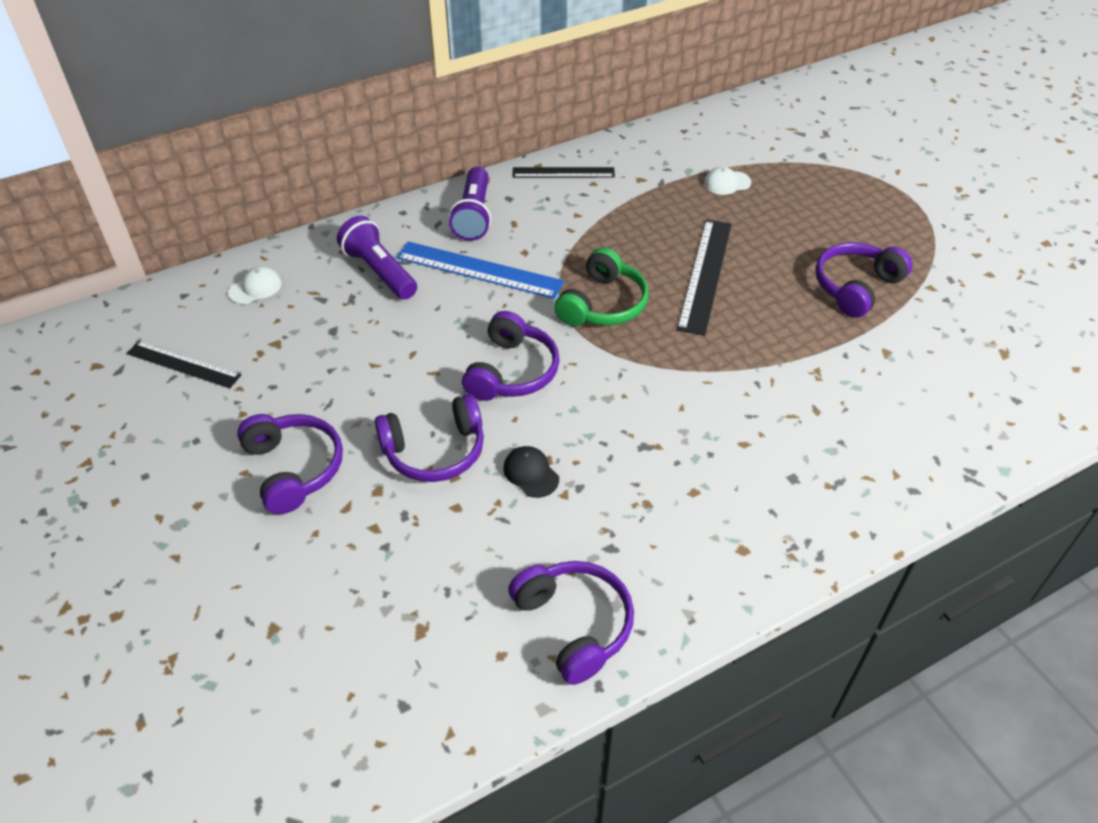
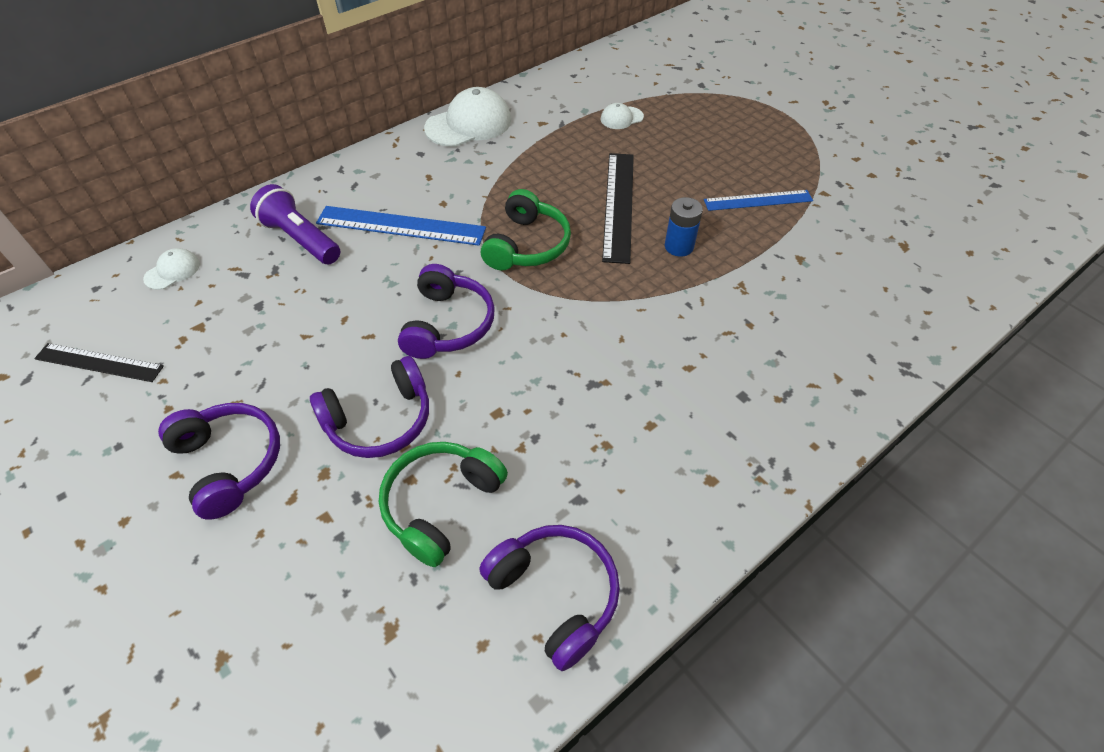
camera: 10 degrees left, 5 degrees up
(474, 216) = (389, 173): purple flashlight -> none
(481, 532) = (441, 504): none -> green headphones
(531, 473) = (483, 430): black cap -> none
(563, 173) = (469, 124): black ruler -> white cap
(760, 324) = (679, 246): none -> blue battery
(855, 287) = (758, 200): purple headphones -> blue ruler

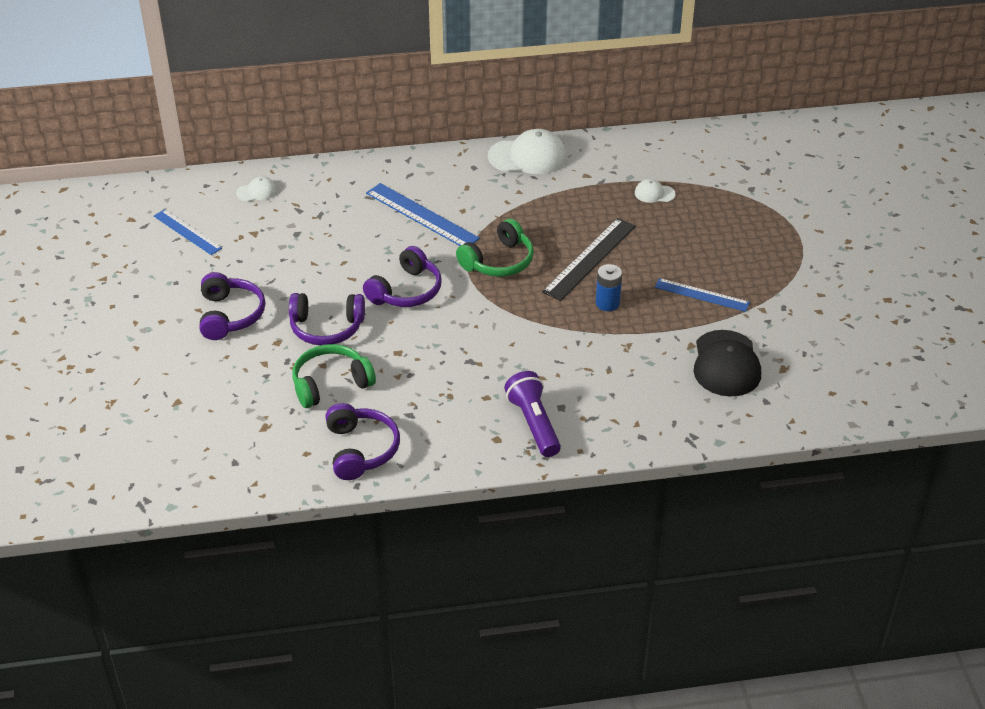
camera: 30 degrees right, 10 degrees down
(99, 362) = (187, 232): black ruler -> blue ruler
(301, 239) = (349, 200): purple flashlight -> purple flashlight (533, 424)
(851, 264) = (726, 364): none -> black cap

